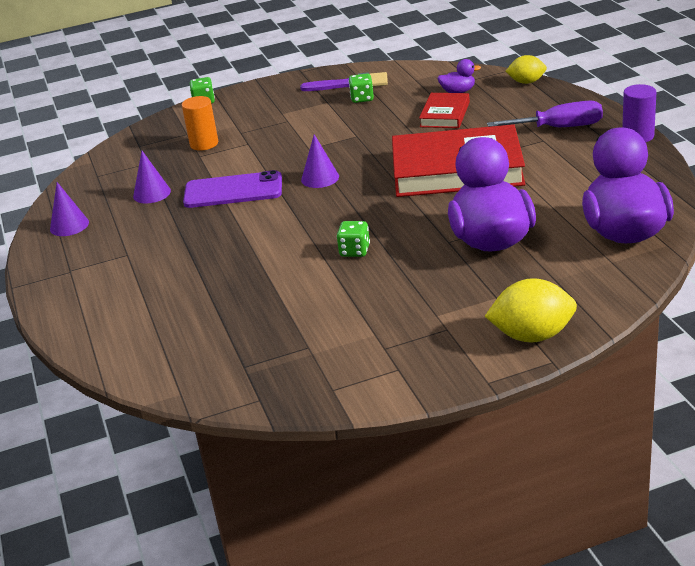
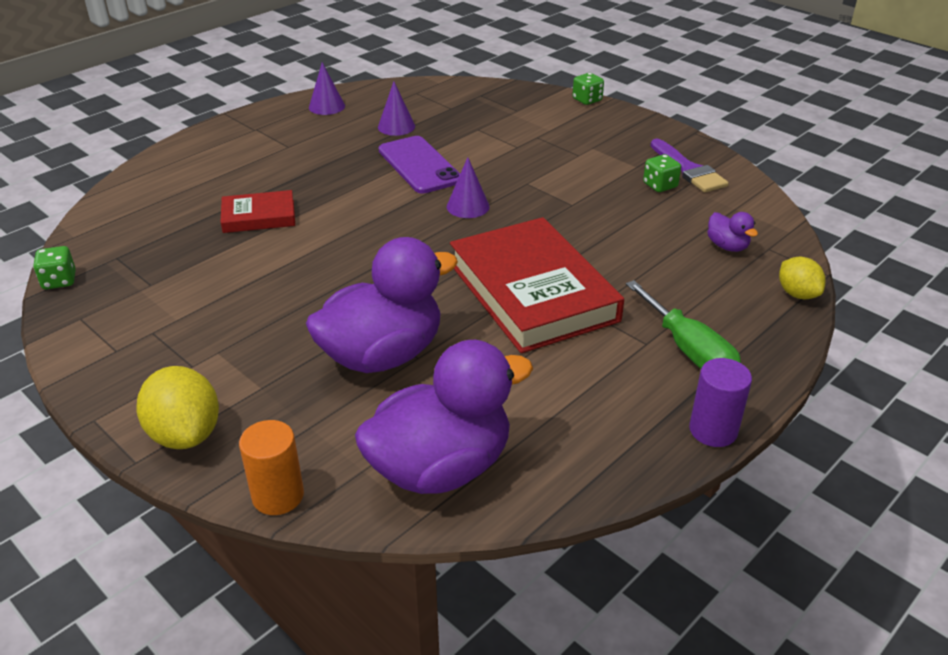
camera: 60 degrees right, 5 degrees up
(204, 144) = (502, 124): orange cylinder -> orange cylinder (278, 496)
(354, 251) = (329, 266): green dice -> green dice (59, 281)
(445, 114) = (661, 251): red book -> red book (259, 216)
(559, 128) = (689, 350): purple screwdriver -> green screwdriver

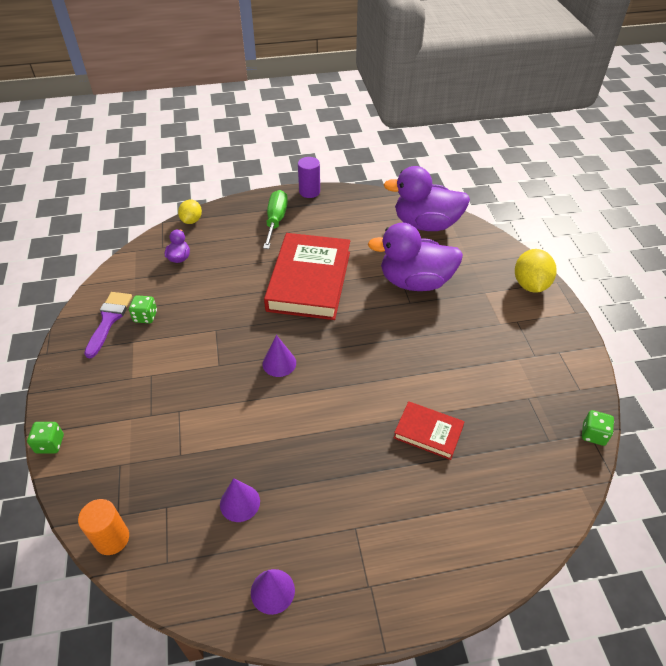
camera: 145 degrees left, 10 degrees up
(278, 496) = (498, 242): orange cylinder -> orange cylinder (112, 538)
(419, 165) = (270, 429): purple phone -> none

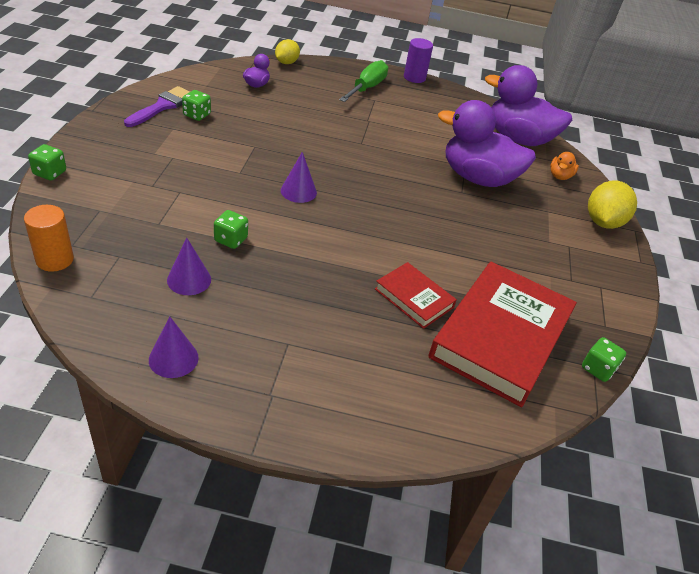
camera: 15 degrees right, 5 degrees down
(251, 442) = (231, 239): none -> green dice
(309, 280) = (369, 141): red book -> red book (500, 337)
(476, 250) = (560, 176): none -> orange duck

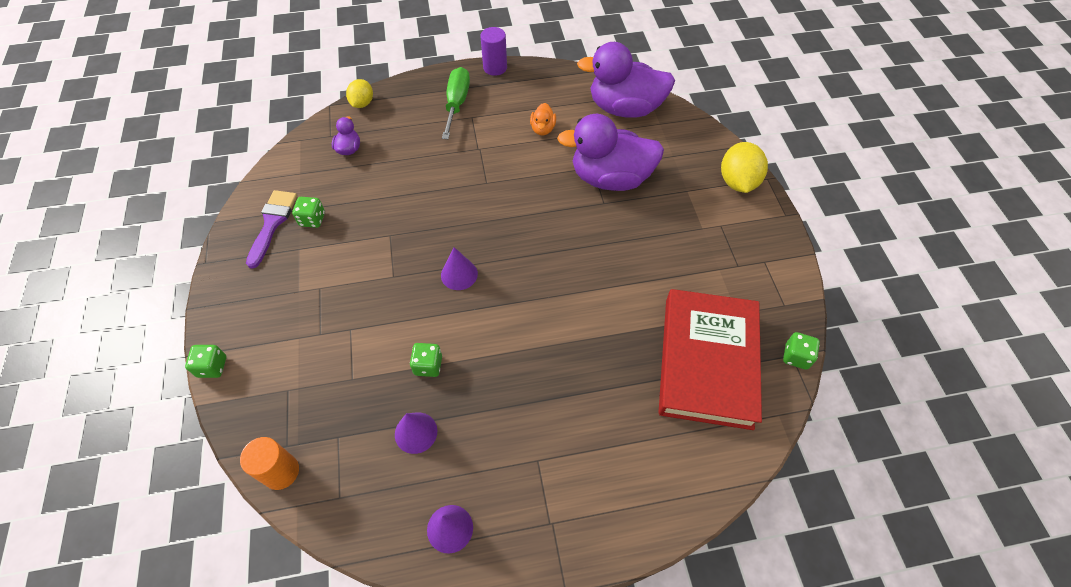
camera: 15 degrees left, 15 degrees up
(414, 298) = (618, 354): red book -> none
(560, 176) = (680, 140): orange duck -> orange duck (542, 129)

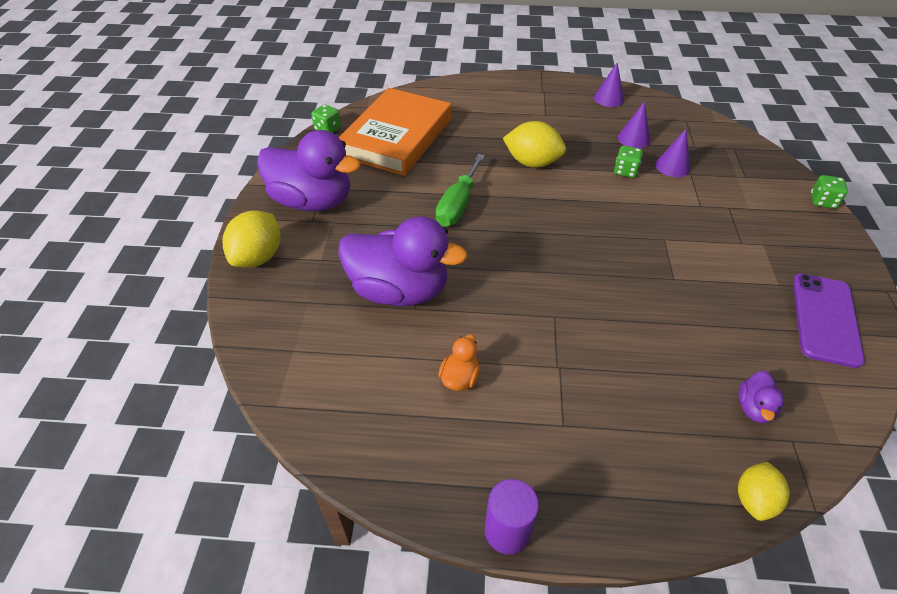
camera: 165 degrees left, 10 degrees down
(272, 223) = (825, 319): purple brush -> purple phone
(281, 472) = (733, 136): orange cylinder -> none
(312, 219) = (774, 314): green dice -> none
(457, 103) = (585, 459): green screwdriver -> green screwdriver (458, 205)
(459, 274) = (595, 228): purple cone -> purple cone (672, 166)
(536, 354) = (532, 163): none -> yellow lemon
(624, 108) = (326, 386): purple duck -> purple duck (313, 201)
(707, 361) = (397, 137): red book -> orange book

